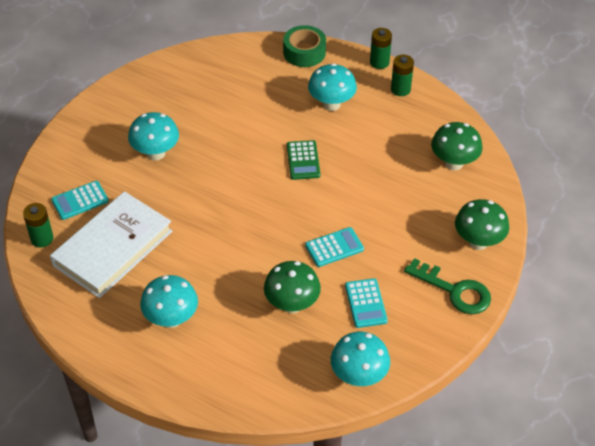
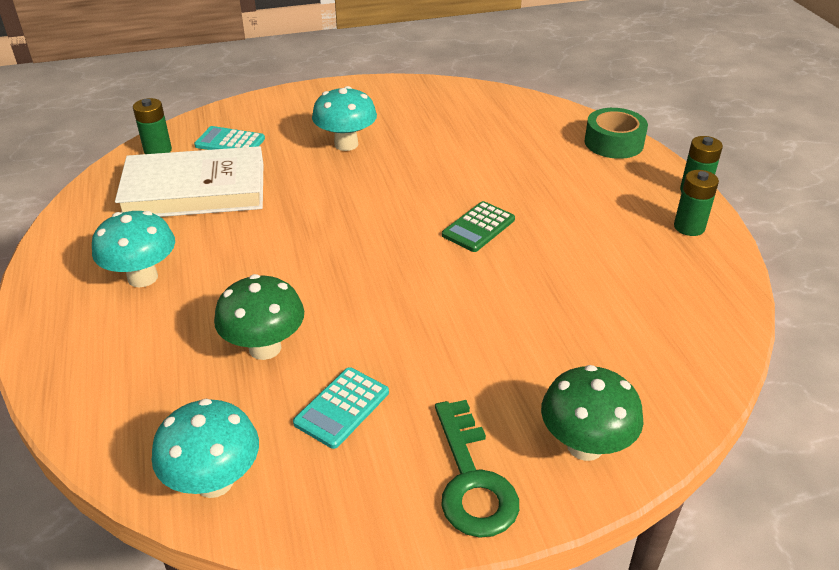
camera: 45 degrees right, 10 degrees down
(331, 104) = (582, 198): turquoise mushroom -> none
(334, 247) = (392, 326): turquoise calculator -> none
(453, 163) = (665, 336): green mushroom -> none

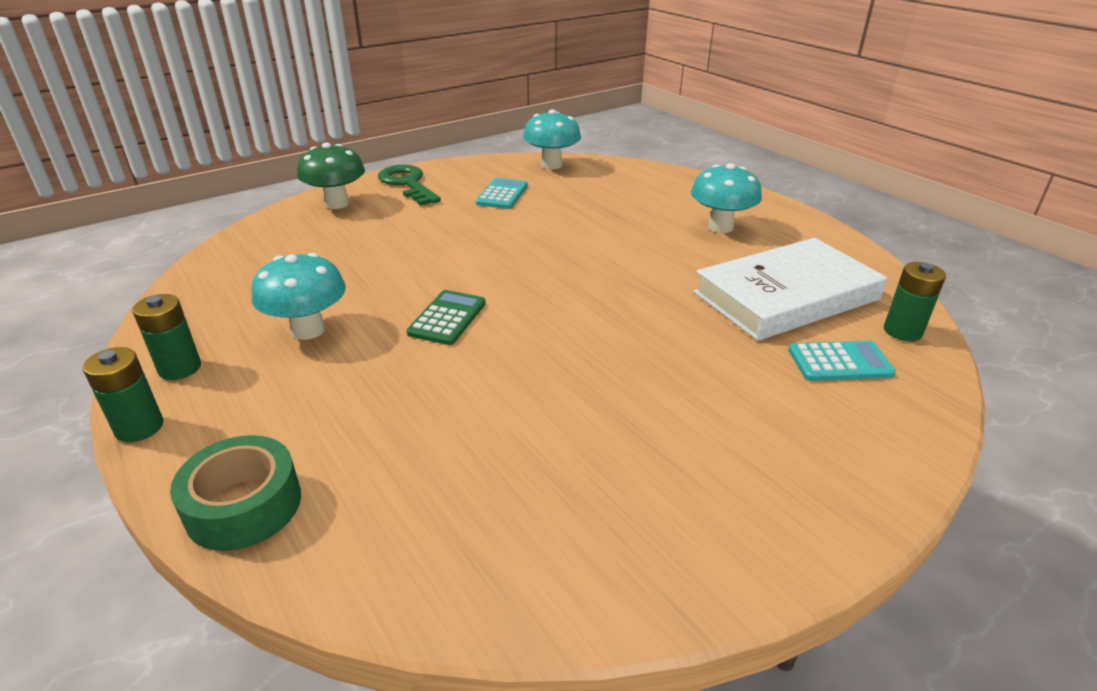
camera: 160 degrees right, 5 degrees down
(265, 348) = (578, 209): green mushroom -> none
(346, 144) = (686, 395): turquoise mushroom -> turquoise mushroom (308, 330)

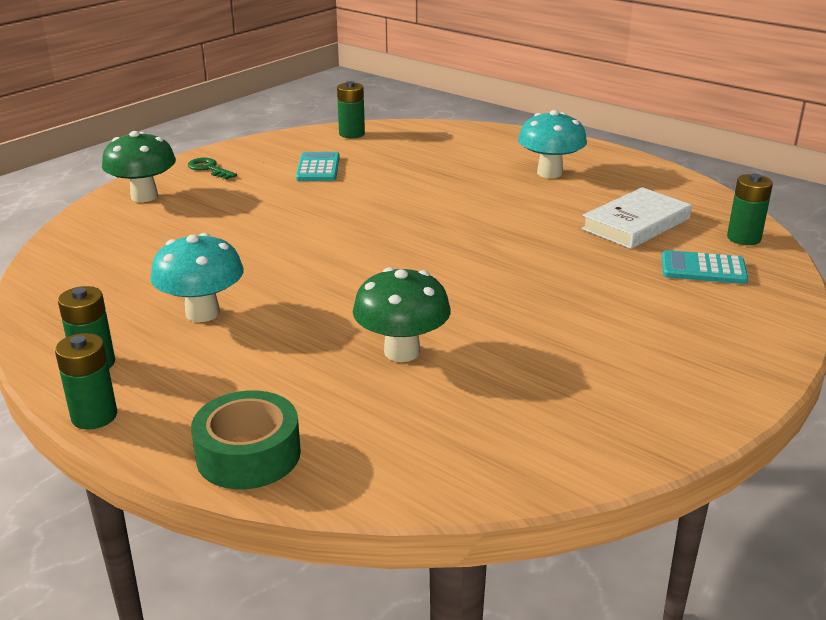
camera: 15 degrees left, 5 degrees down
(408, 184) = (209, 169): green key -> green key, size x0.58
(447, 318) = (336, 284): green calculator -> none
(466, 409) = (402, 352): none -> green mushroom
(551, 165) = (352, 134): turquoise mushroom -> green battery
(786, 296) = (636, 224): white book -> white book, size x0.66
(840, 362) = (703, 269): turquoise calculator -> turquoise calculator turned 150 degrees counterclockwise

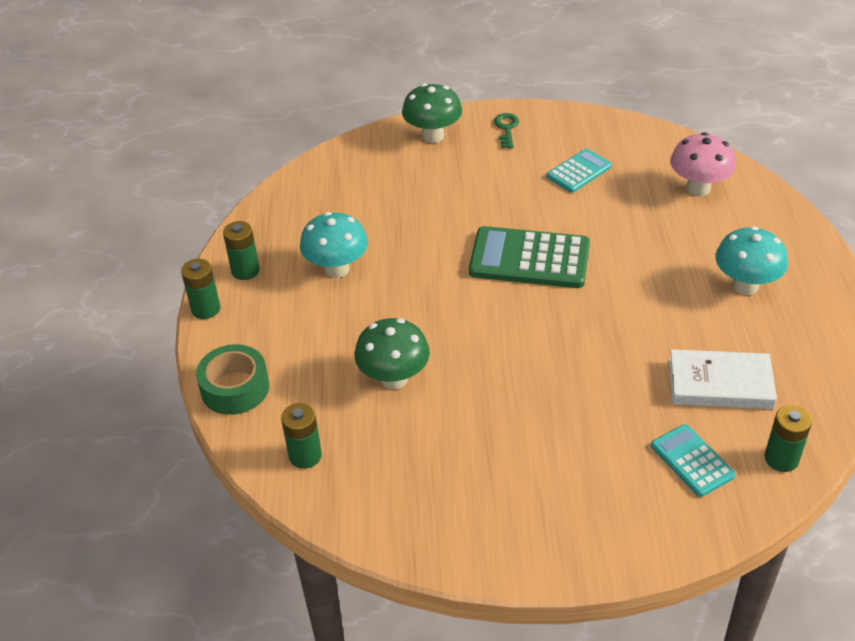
camera: 50 degrees right, 15 degrees up
(352, 134) = (658, 144): green battery -> green battery (305, 455)
(373, 227) = (529, 259): none -> green calculator
(423, 143) = (698, 188): none -> pink mushroom

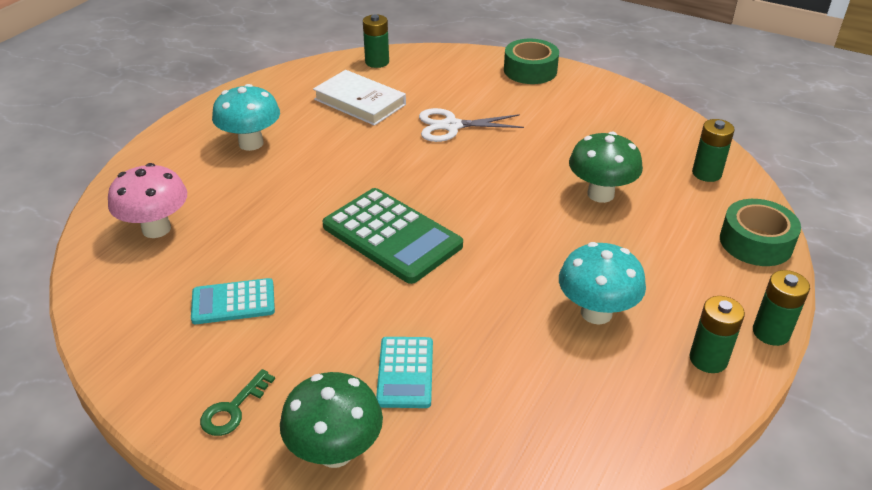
camera: 150 degrees left, 5 degrees down
(596, 541) = (530, 70): none -> green tape
(597, 397) = (451, 126): none -> white scissors
(692, 461) = (430, 79): turquoise calculator -> turquoise calculator (405, 372)

